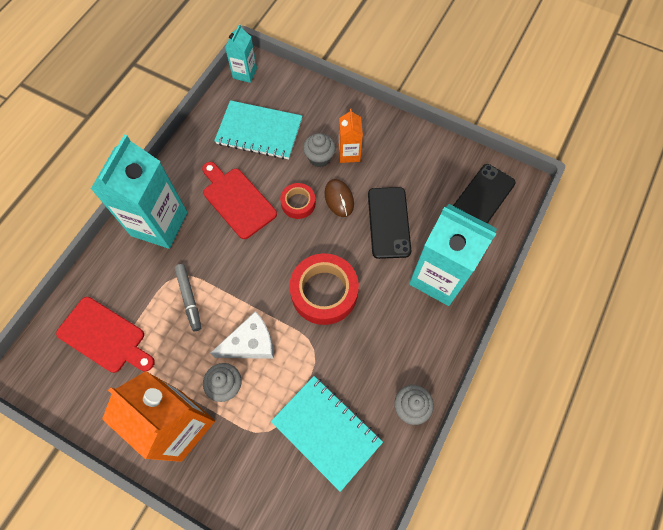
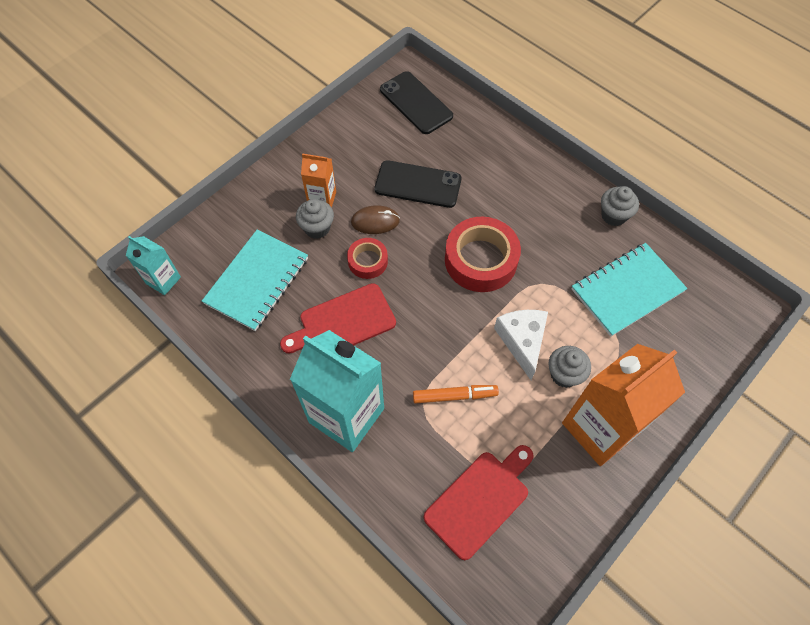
camera: 75 degrees left, 5 degrees down
(189, 298) = (454, 396): grey marker -> orange marker
(438, 277) = (489, 159): turquoise carton -> none

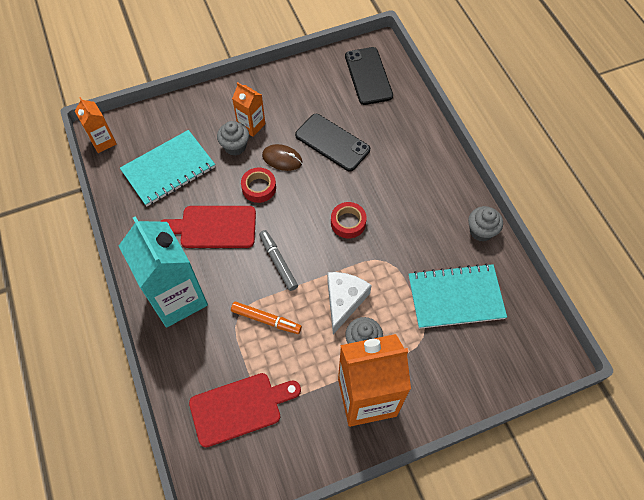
camera: 25 degrees right, 0 degrees up
(163, 280) = (103, 142): turquoise carton -> orange carton
(432, 330) = (278, 262): none -> grey marker
(480, 260) = (348, 222): red tape -> red tape, size x0.55

